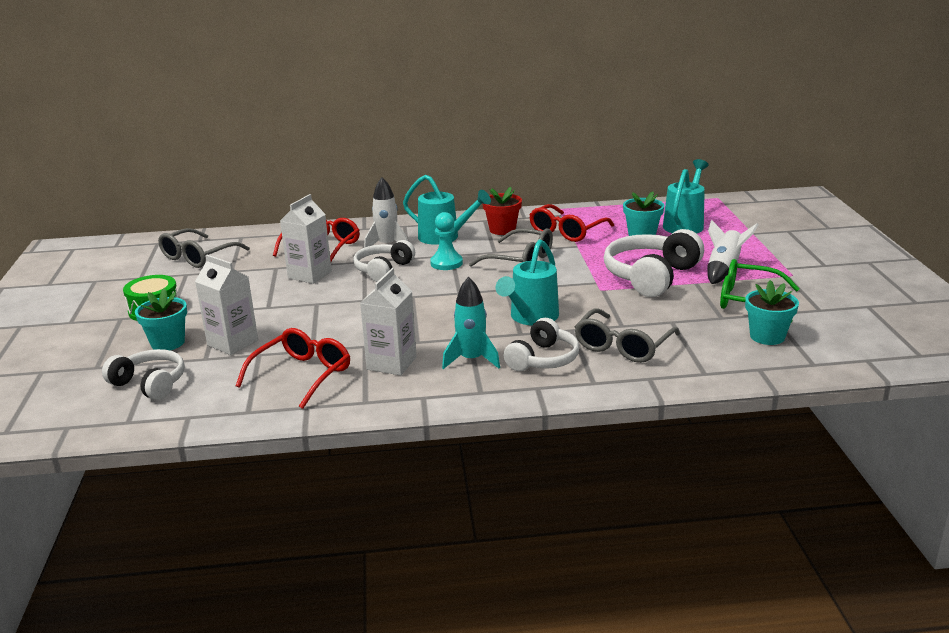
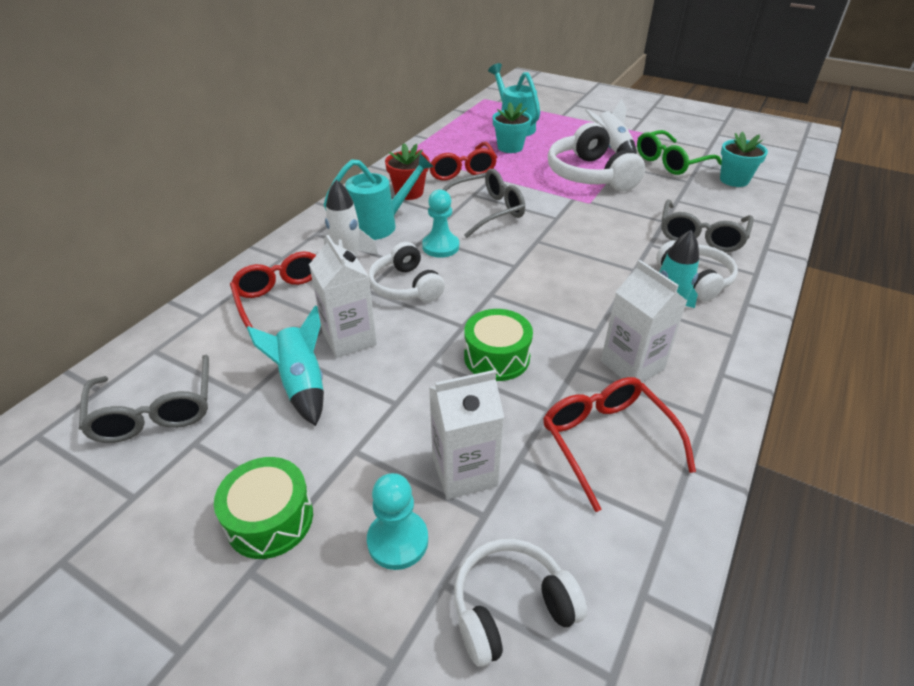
camera: 55 degrees left, 15 degrees up
(168, 343) = (398, 541): turquoise flower pot -> turquoise pawn
(255, 279) = (302, 384): none -> turquoise rocket
(345, 319) = (496, 357): none -> green drum
(531, 318) = (609, 253): turquoise watering can -> none
(623, 345) = (701, 235): grey glasses -> grey glasses turned 45 degrees clockwise

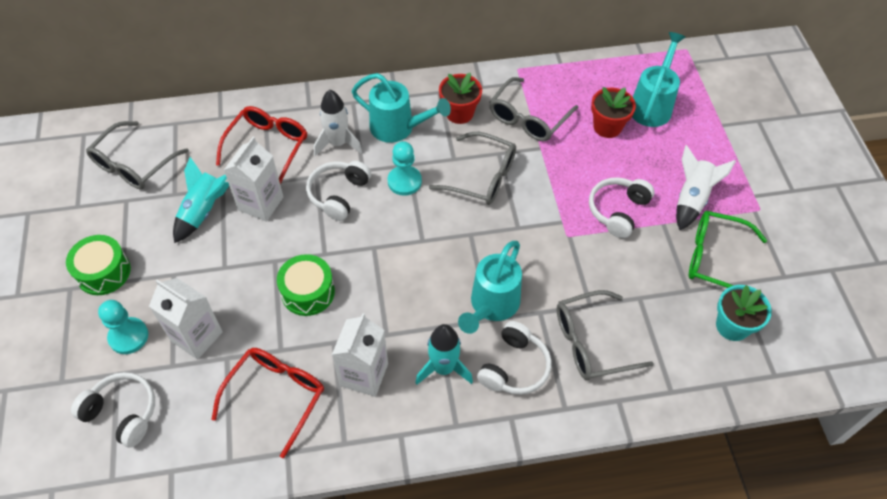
camera: 50 degrees right, 15 degrees up
(458, 169) = (529, 118): red glasses -> grey glasses
(510, 147) = (607, 127): turquoise flower pot -> red flower pot
(590, 175) = (617, 211): white headphones -> white headphones, size x0.63
(622, 263) = (491, 306): none -> turquoise watering can

